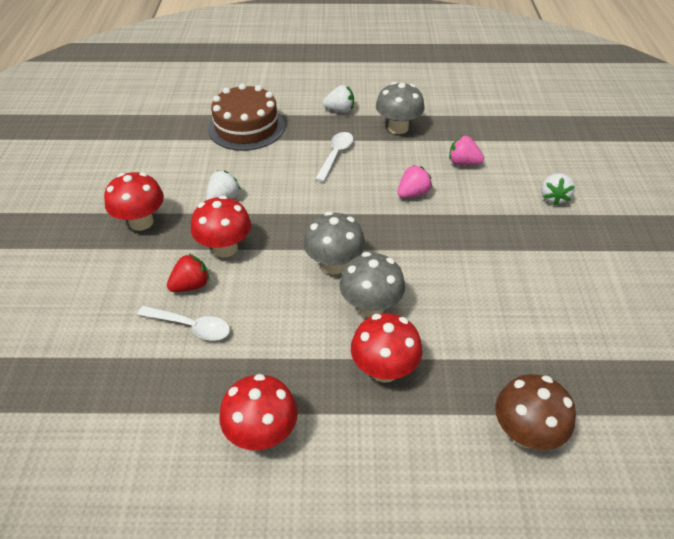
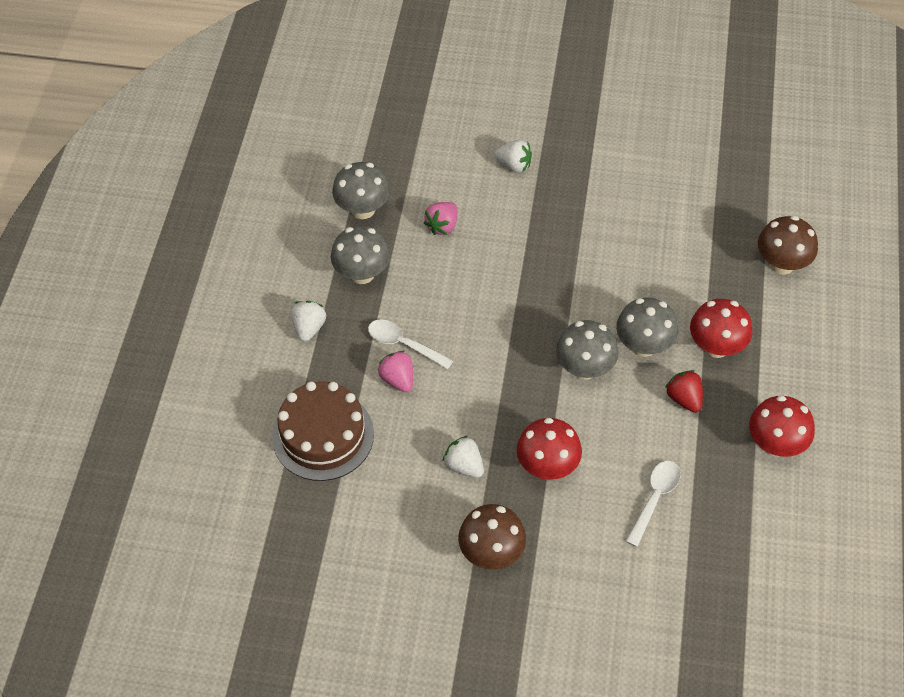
camera: 80 degrees left, 10 degrees up
(141, 222) = (491, 552): red mushroom -> brown mushroom
(191, 285) = (599, 499): red strawberry -> red strawberry (684, 398)
(413, 194) = (487, 282): pink strawberry -> pink strawberry (398, 379)
(461, 121) = (363, 209): none -> grey mushroom

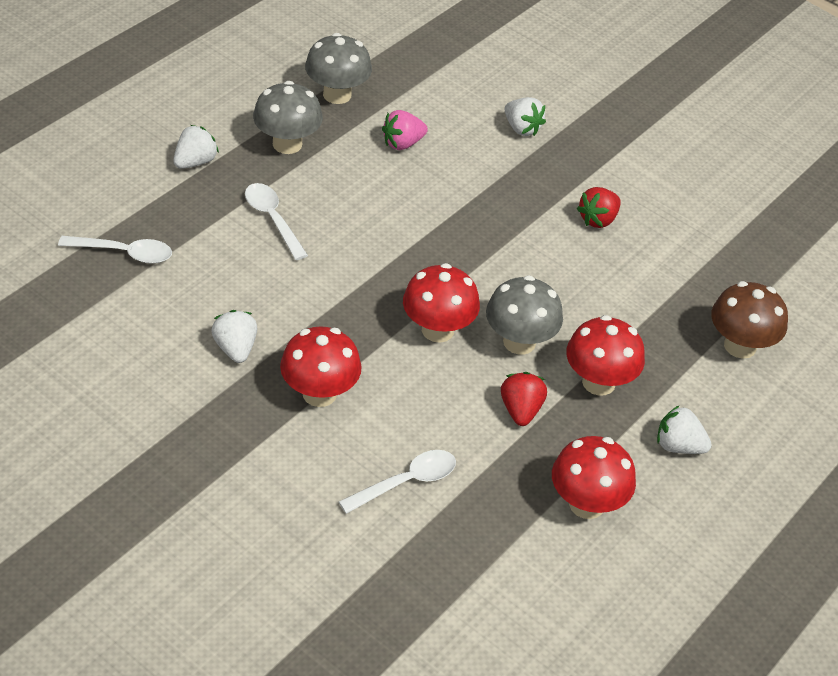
camera: 25 degrees right, 10 degrees down
(323, 435) = (123, 253): brown cake -> white spoon
(398, 379) = (239, 244): pink strawberry -> none
(491, 552) = (192, 437): brown mushroom -> none
(585, 368) = (437, 330): grey mushroom -> red mushroom
(621, 214) = (598, 220): none -> red strawberry
(798, 365) = (678, 446): none -> white strawberry

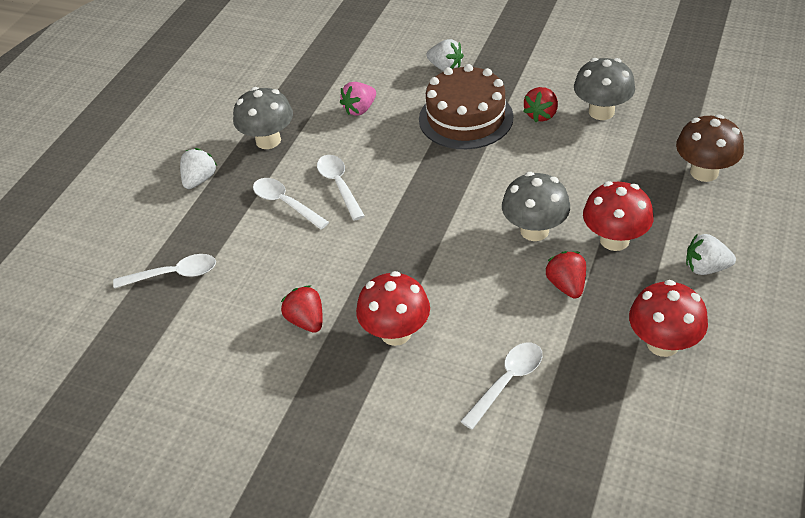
camera: 10 degrees left, 0 degrees up
(235, 348) = (306, 321): white strawberry -> red strawberry
(337, 94) = (289, 90): grey mushroom -> grey mushroom (601, 112)
(338, 220) = (339, 185): none -> white spoon
(437, 330) = (464, 244): red mushroom -> none
(513, 194) = (466, 118): none -> brown cake

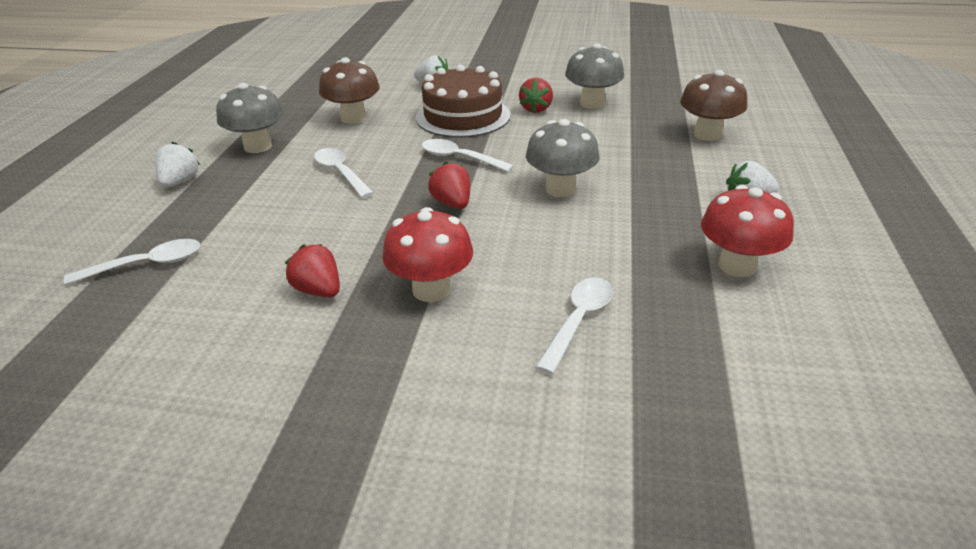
camera: 15 degrees left, 10 degrees down
(286, 203) = (282, 192): white spoon -> white spoon (460, 158)
(360, 109) = (353, 118): pink strawberry -> brown mushroom
(566, 285) = (611, 228): red strawberry -> red strawberry (452, 203)
(614, 240) = (645, 188): red mushroom -> none

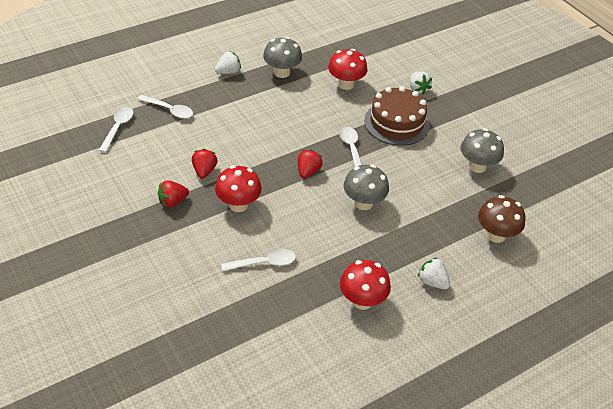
camera: 45 degrees right, 10 degrees up
(341, 173) = (291, 117): white spoon -> white spoon (118, 128)
(353, 118) = (346, 84): brown mushroom -> red mushroom
(536, 109) = (440, 147): red strawberry -> red strawberry (172, 201)

